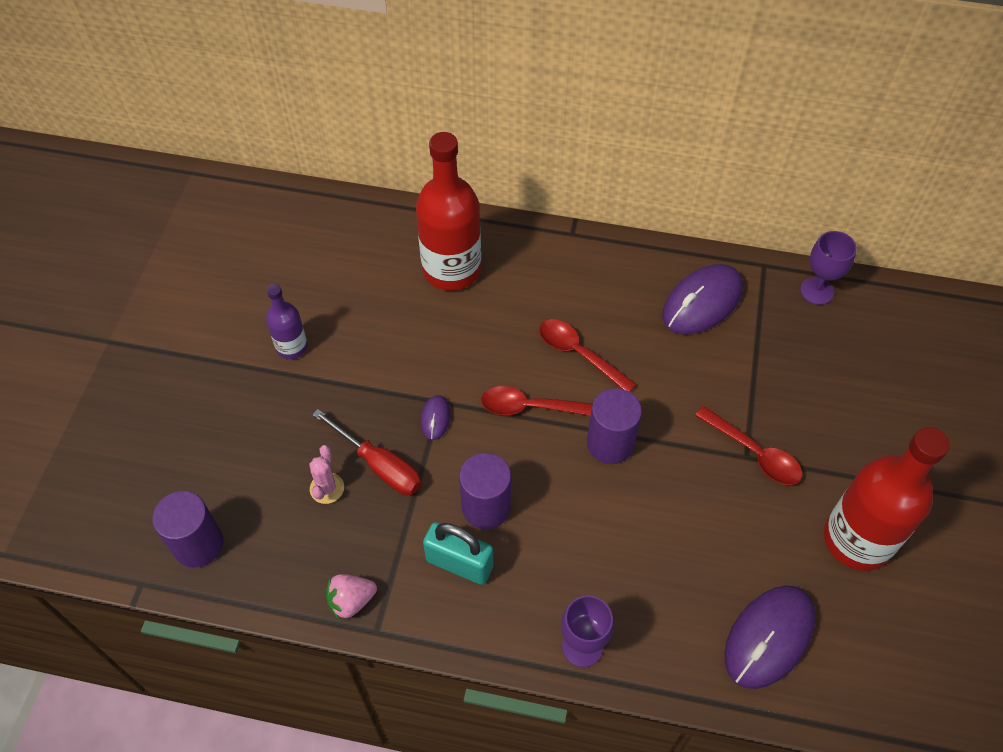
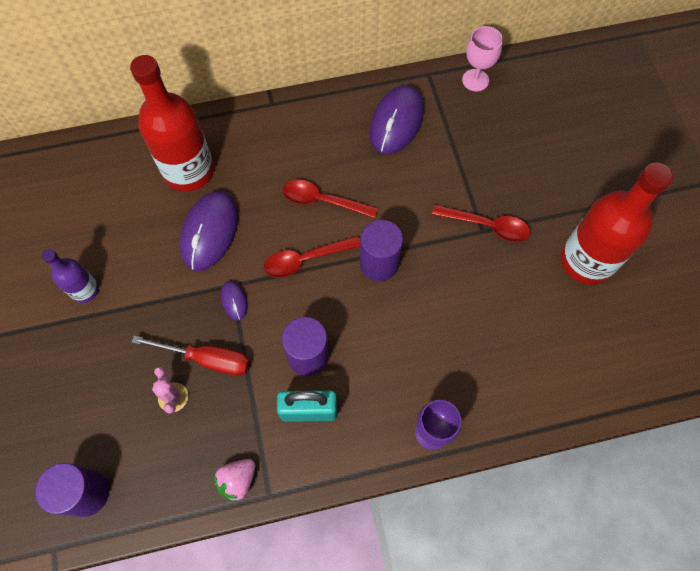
camera: 25 degrees left, 10 degrees up
(768, 637) = (559, 362): purple mouse -> purple mouse (210, 232)
(817, 291) = (475, 80): purple goblet -> pink goblet

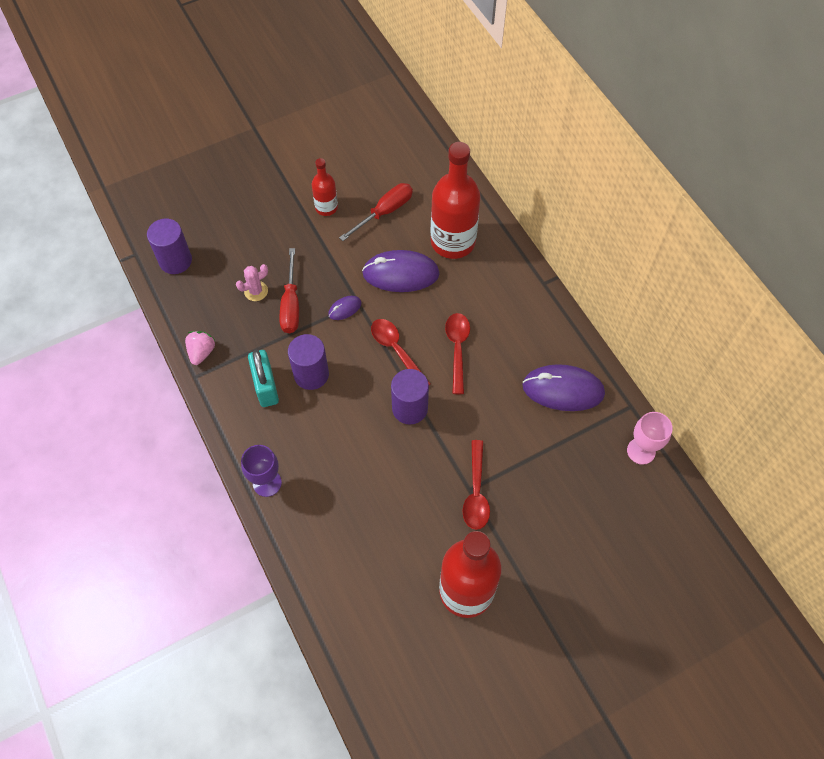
camera: 75 degrees right, 5 degrees down
(85, 290) = (326, 207): purple bottle -> red bottle
(120, 229) = (384, 212): none -> red screwdriver
(237, 480) = (202, 352): pink strawberry -> pink strawberry turned 75 degrees clockwise

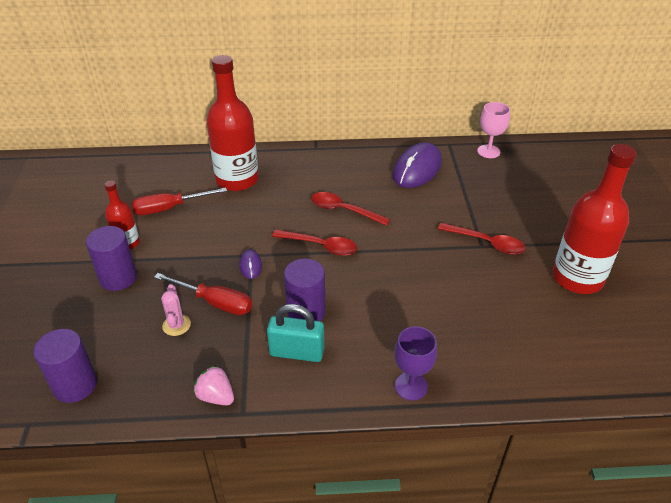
camera: 65 degrees left, 20 degrees down
(384, 212) = (169, 208): red screwdriver -> red screwdriver turned 90 degrees counterclockwise
(396, 350) = (320, 246): red spoon -> red spoon turned 150 degrees counterclockwise
(400, 274) = (243, 219): purple mouse -> none
(410, 408) = (384, 256): purple cylinder -> purple cylinder (118, 278)

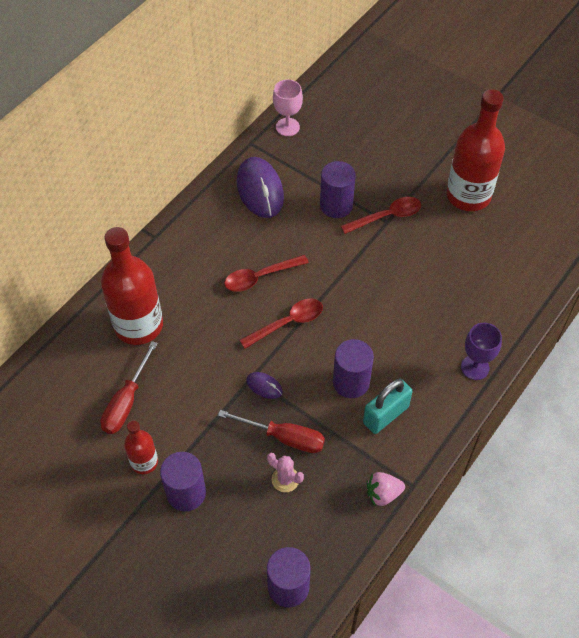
camera: 50 degrees left, 15 degrees up
(215, 302) = (284, 437): red screwdriver -> red screwdriver turned 45 degrees clockwise
(457, 211) = (336, 205): none -> purple cylinder

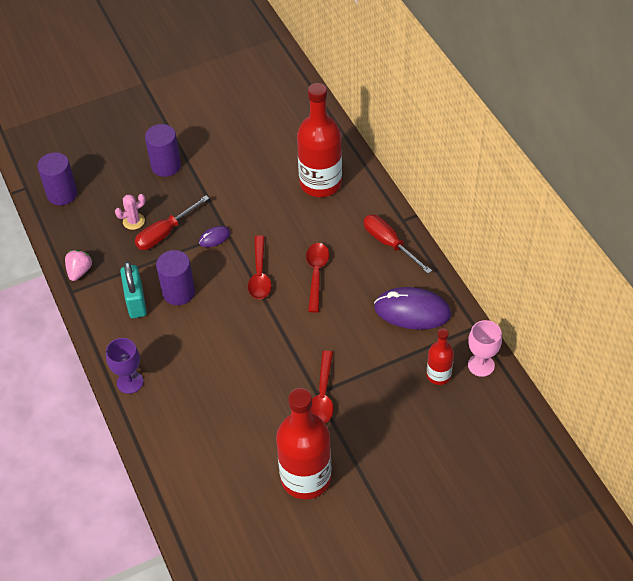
camera: 120 degrees right, 5 degrees down
(126, 402) = (259, 157): red screwdriver -> red screwdriver (389, 244)
(144, 462) = (205, 152): red bottle -> red bottle (438, 375)
(336, 205) = (359, 361): purple cylinder -> none

